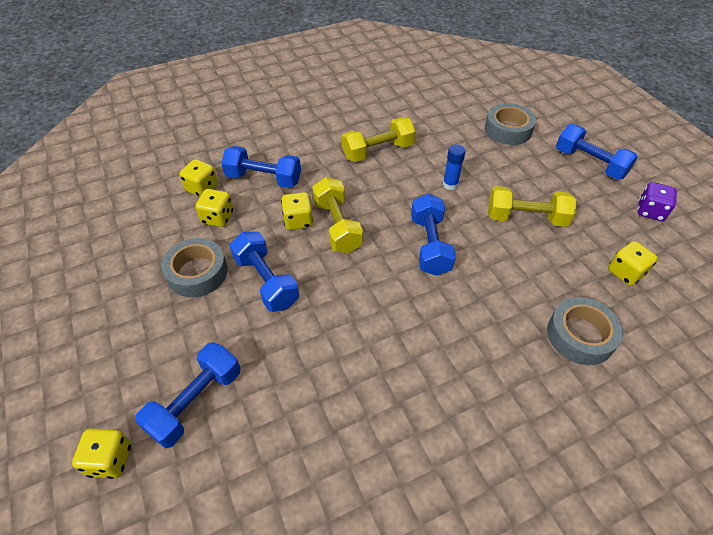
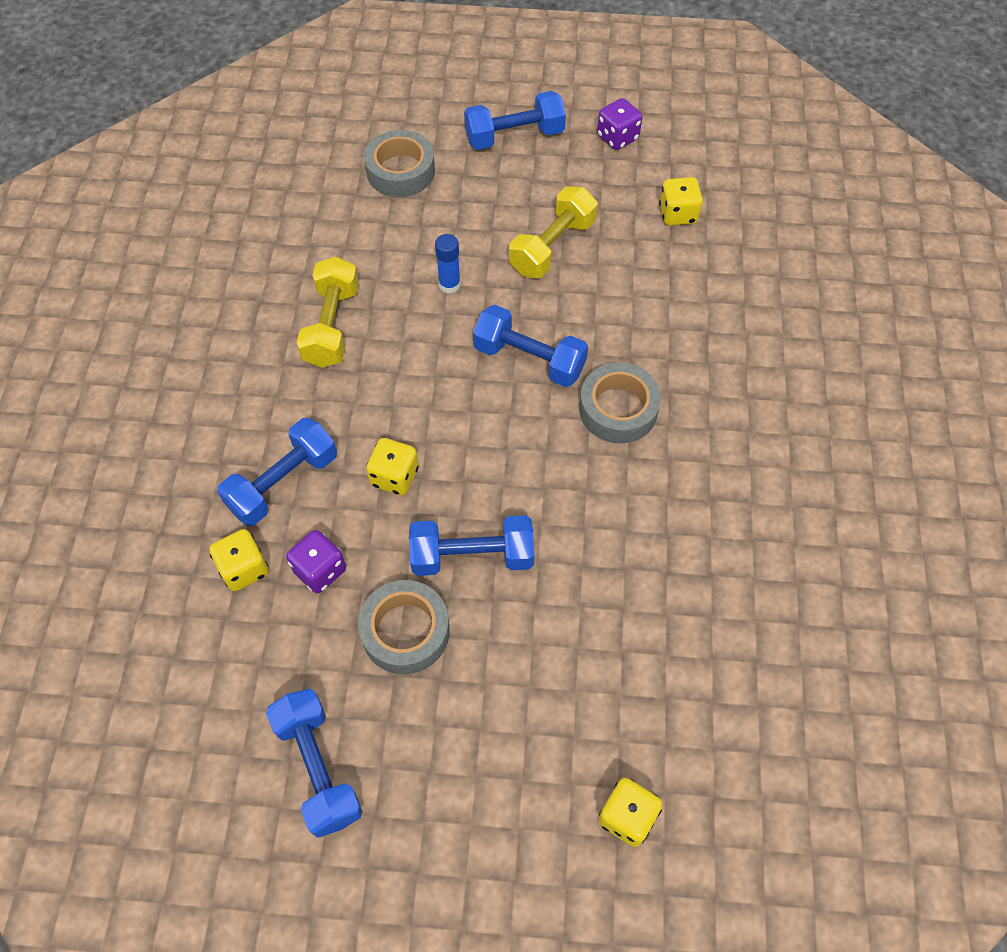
camera: 60 degrees left, 10 degrees up
(196, 402) = (601, 700): blue dumbbell -> blue dumbbell (318, 768)
(217, 218) = (320, 570): yellow dice -> purple dice
(337, 226) = (434, 438): yellow dumbbell -> none
(580, 335) = (725, 301): grey tape -> grey tape (618, 409)

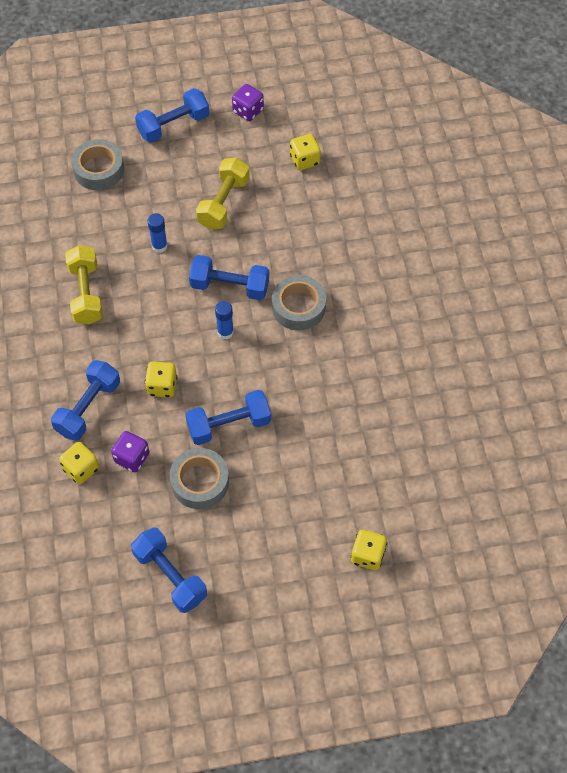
camera: 15 degrees left, 0 degrees up
(505, 421) = (225, 332): none -> blue glue stick

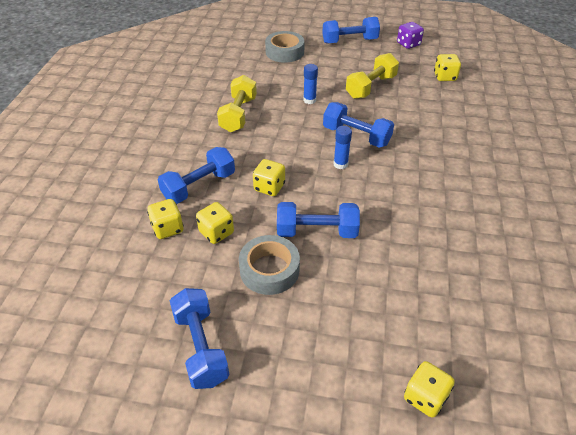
camera: 20 degrees right, 15 degrees down
(132, 458) = (216, 232): purple dice -> yellow dice
(298, 307) = (412, 162): grey tape -> none

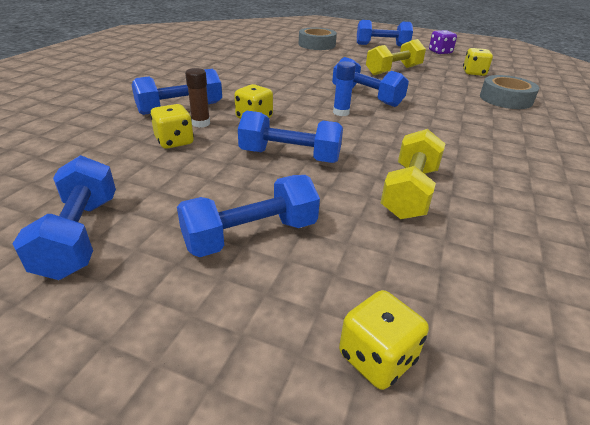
camera: 10 degrees right, 10 degrees down
(168, 228) = (124, 132): yellow dice -> none
(227, 204) = (201, 123): none -> brown glue stick
(238, 114) = (251, 71): yellow dumbbell -> yellow dumbbell (409, 192)
(269, 270) = (215, 179): grey tape -> grey tape (505, 99)
(309, 100) = (327, 71): blue glue stick -> none
(319, 321) = (251, 235): none -> blue dumbbell

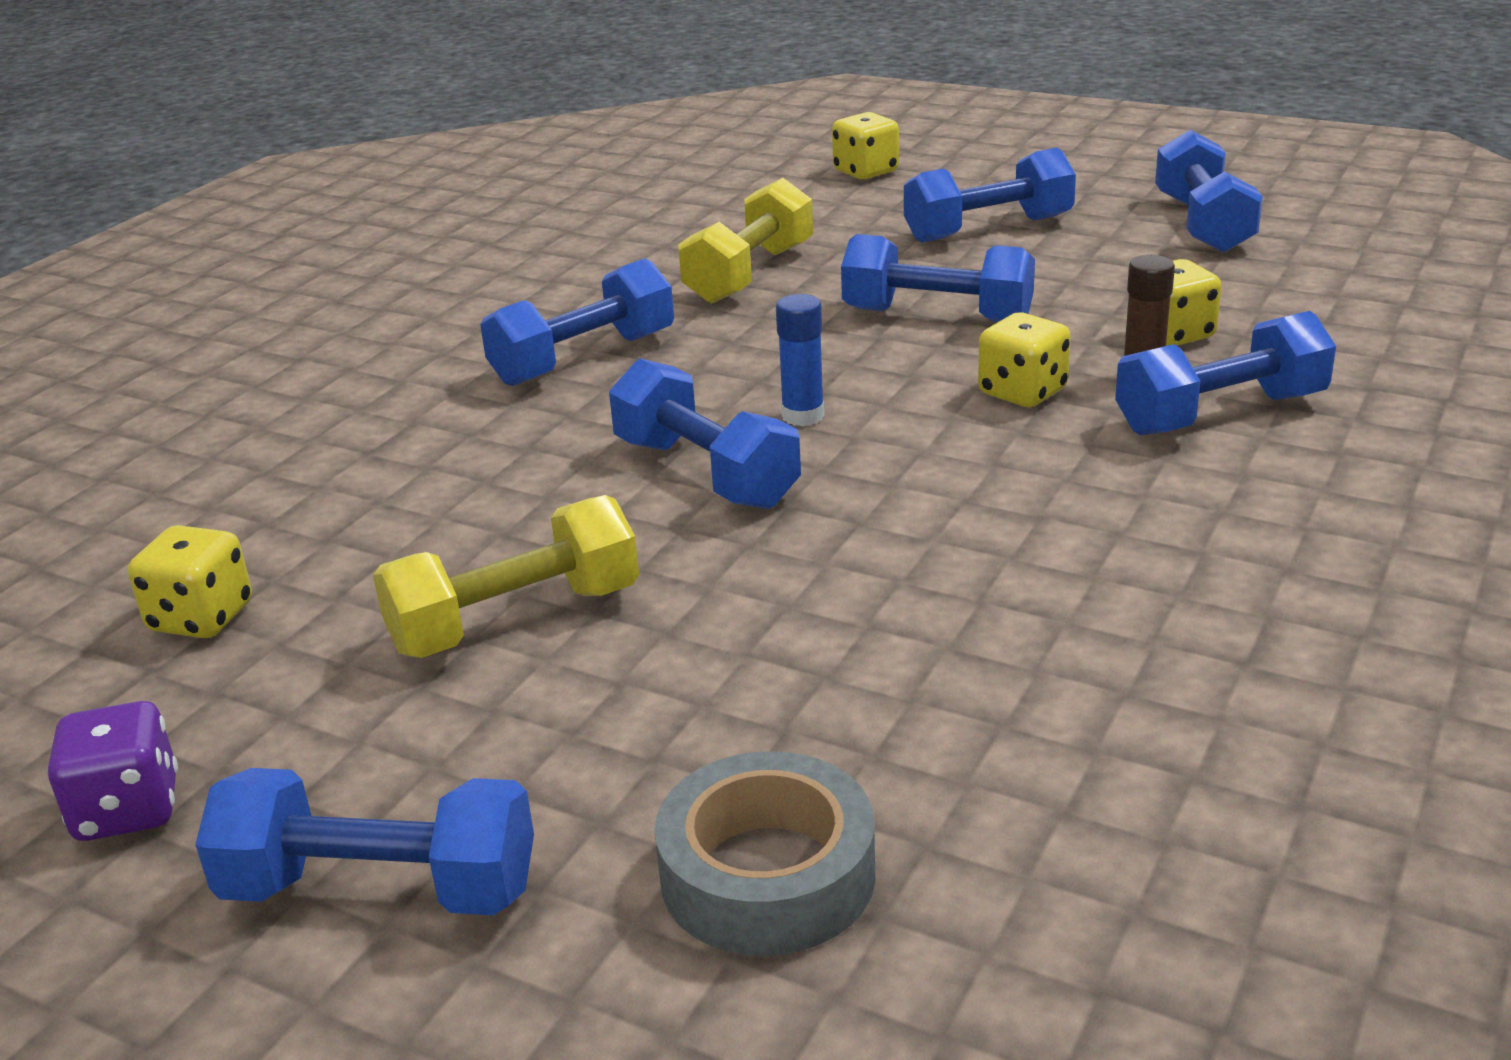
camera: 170 degrees left, 5 degrees down
(453, 139) = (583, 359): none -> blue dumbbell
(505, 99) = (287, 481): grey tape -> none

